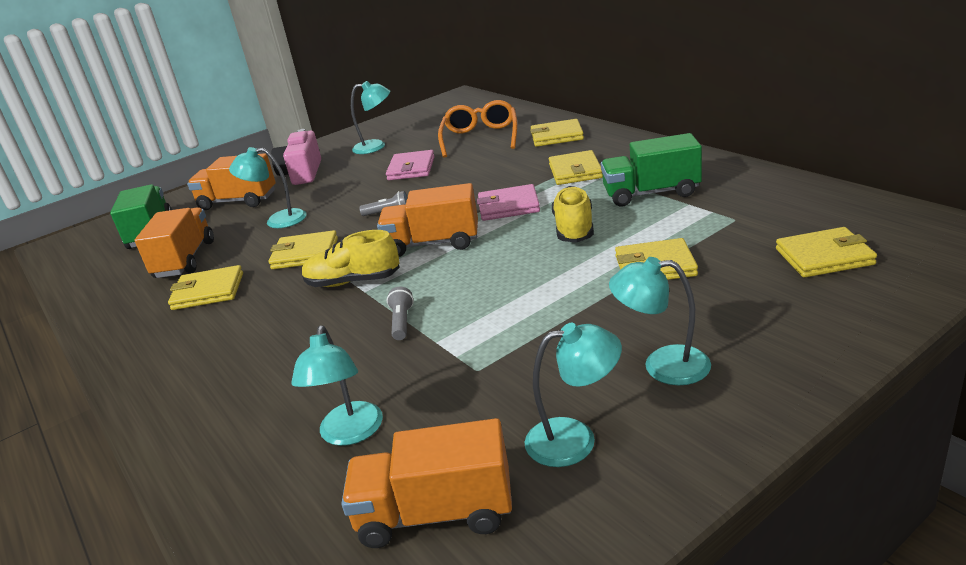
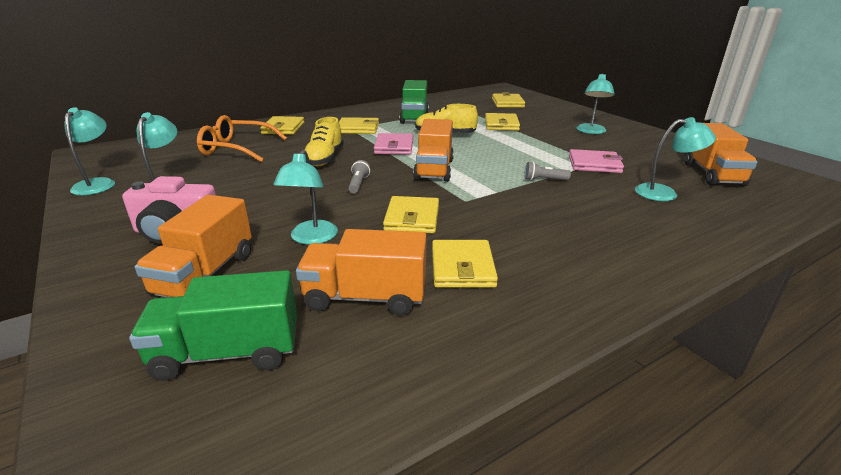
camera: 90 degrees left, 0 degrees up
(353, 282) = (479, 196): yellow shoe -> yellow shoe (324, 159)
(411, 168) = (265, 175): pink wallet -> pink wallet (594, 164)
(575, 439) = (648, 148): turquoise lamp -> turquoise lamp (98, 183)

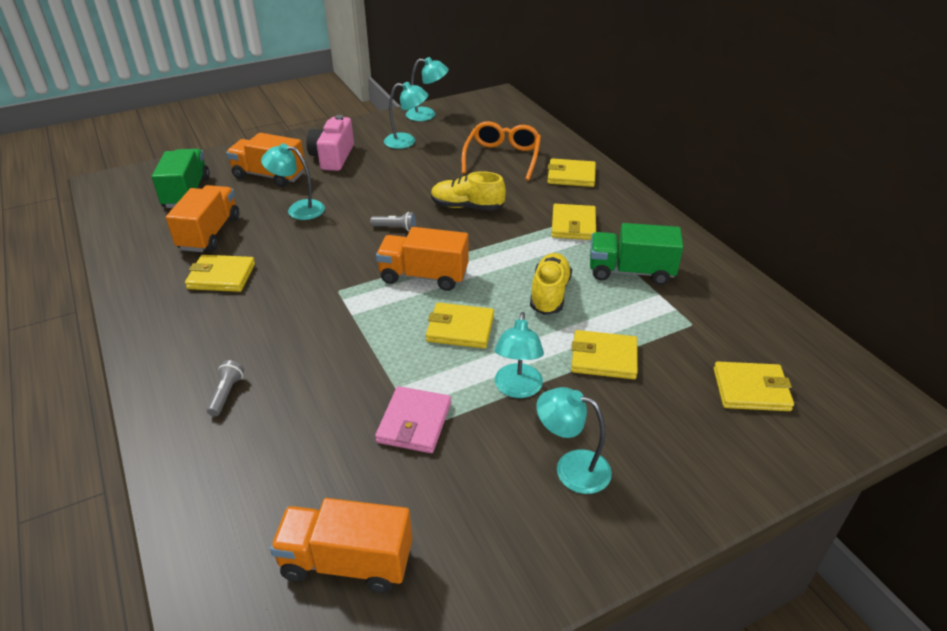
camera: 95 degrees right, 10 degrees up
(394, 147) = (501, 251): pink wallet -> none
(412, 218) = (312, 256): yellow wallet -> yellow wallet (460, 328)
(544, 180) = (373, 358): grey flashlight -> grey flashlight (226, 394)
(664, 193) = (301, 464): turquoise lamp -> turquoise lamp (517, 389)

